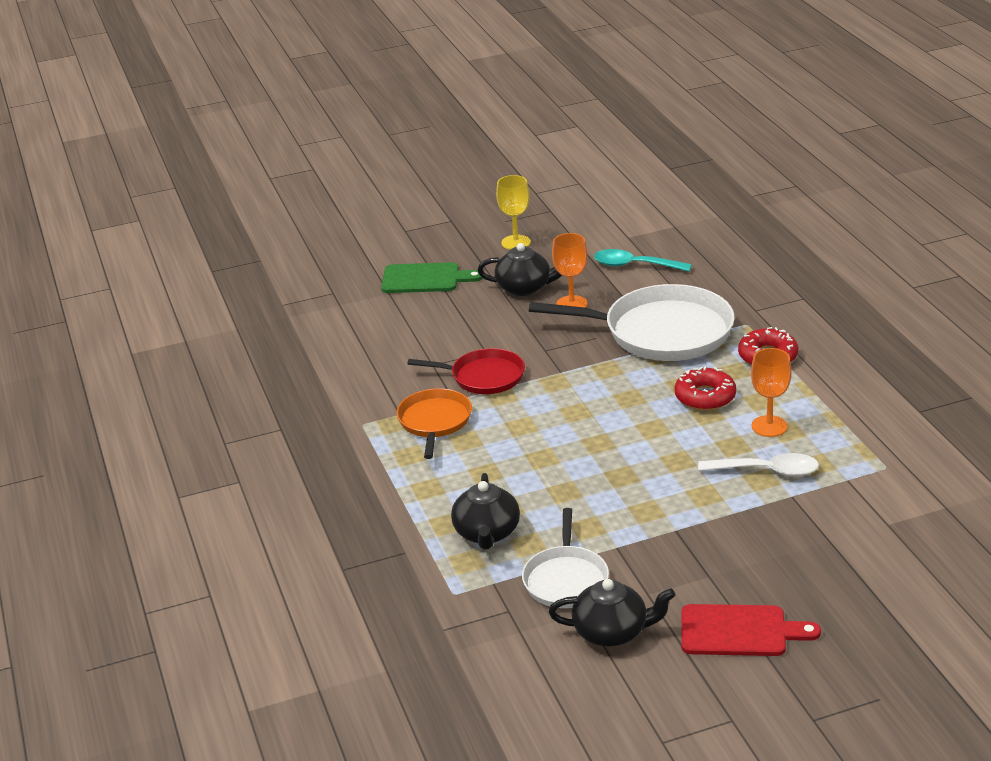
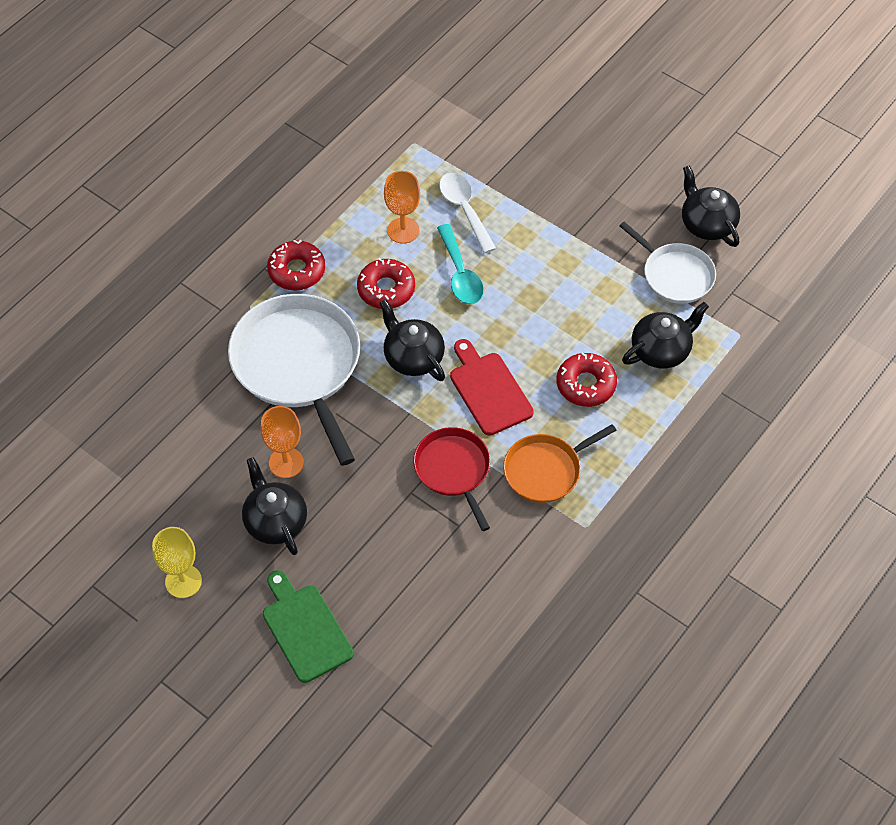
camera: 125 degrees left, 25 degrees up
(495, 473) = (586, 384): none -> red donut
(566, 579) = (675, 275): white pan -> white pan turned 75 degrees clockwise
(616, 389) = (413, 357): none -> black teapot
(634, 265) = (182, 444): turquoise spoon -> turquoise spoon (460, 274)
(739, 631) = (654, 158): red cutting board -> red cutting board (489, 390)

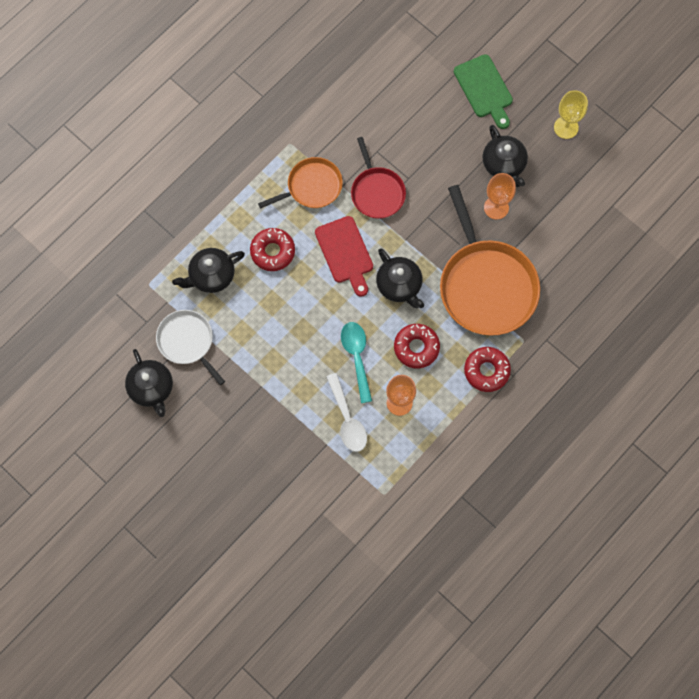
camera: 175 degrees left, 15 degrees up
(298, 365) = (486, 285): white pan -> orange pan

